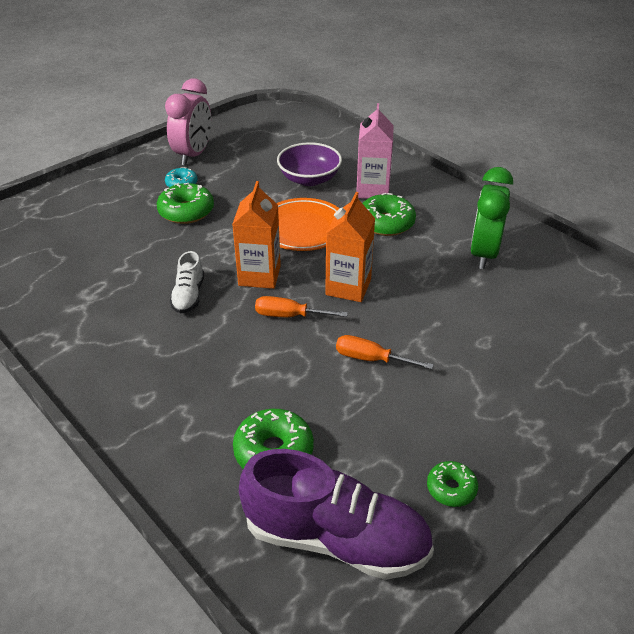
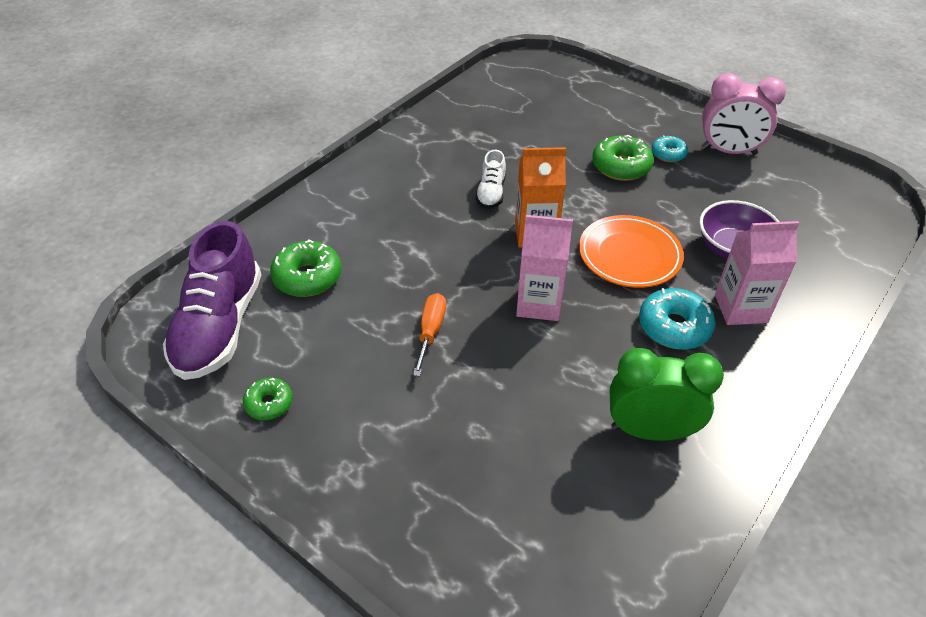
camera: 80 degrees right, 5 degrees up
(189, 295) = (491, 193): white shoe -> white shoe turned 75 degrees counterclockwise
(289, 316) = (480, 264): orange screwdriver -> none
(348, 287) = (539, 303): orange carton -> pink carton
(386, 223) = (674, 327): green donut -> turquoise donut

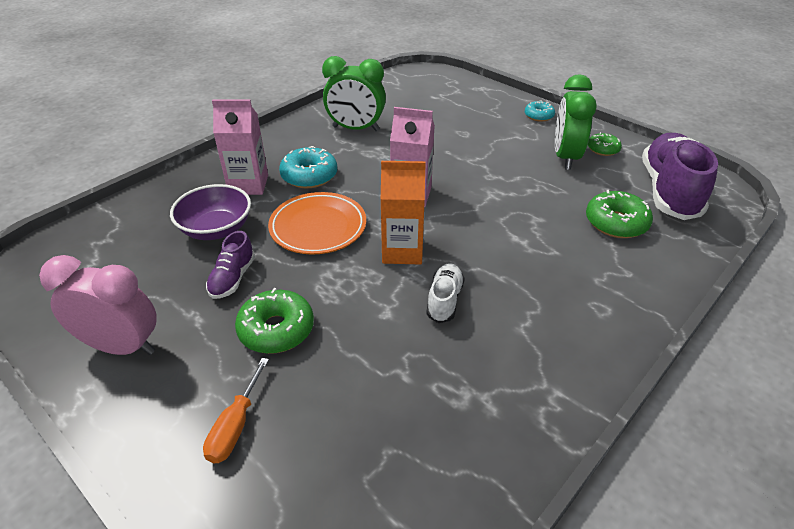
camera: 175 degrees left, 5 degrees down
(331, 382) = (565, 157): none -> green clock
(430, 332) = (499, 181): orange screwdriver -> orange screwdriver (235, 426)
(668, 154) = (204, 346): turquoise donut -> turquoise donut (539, 116)
(682, 202) = (232, 278): none -> purple shoe

